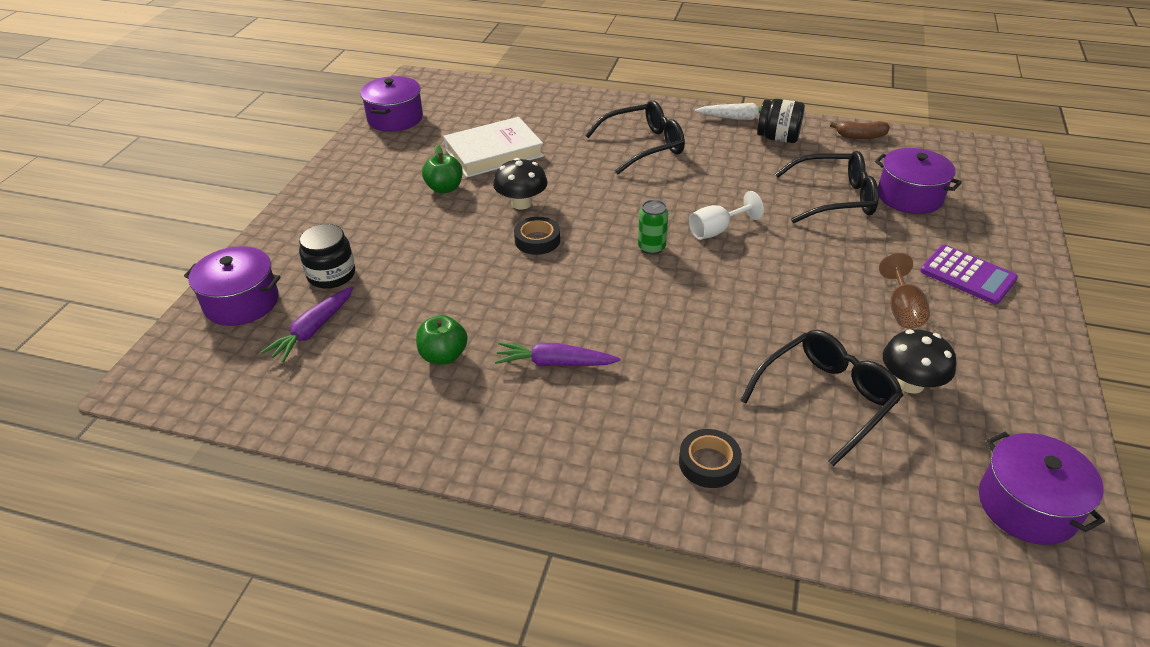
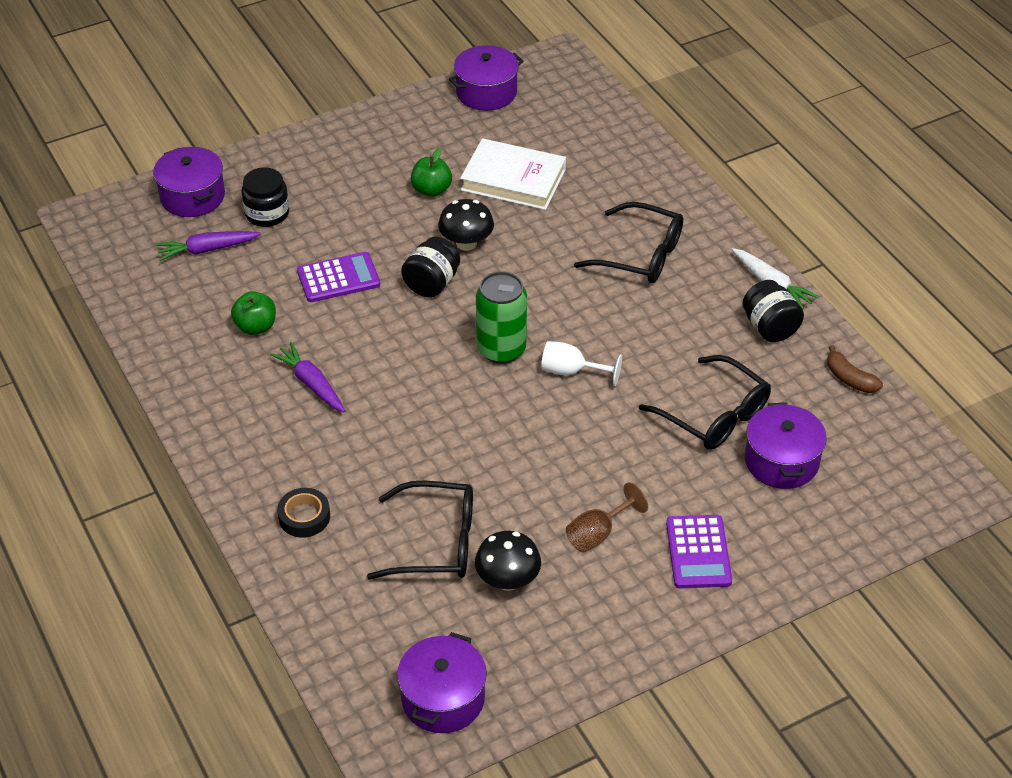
camera: 45 degrees right, 5 degrees up
(460, 280) = (338, 278): none -> purple calculator
(537, 240) = (432, 283): black tape -> black jar
(651, 247) = (501, 349): green can -> green can, size x1.72

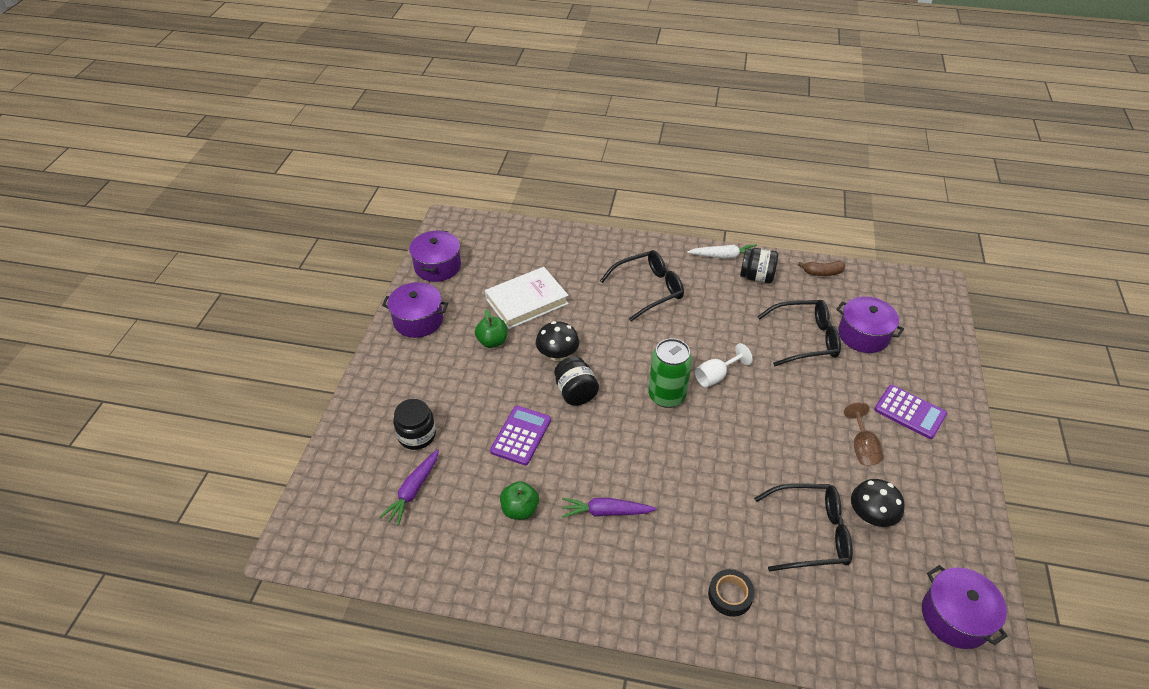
camera: 50 degrees left, 0 degrees up
(192, 196) = (350, 466): purple pot -> purple pot (418, 320)
(436, 542) = (810, 533): black glasses -> black glasses turned 45 degrees clockwise

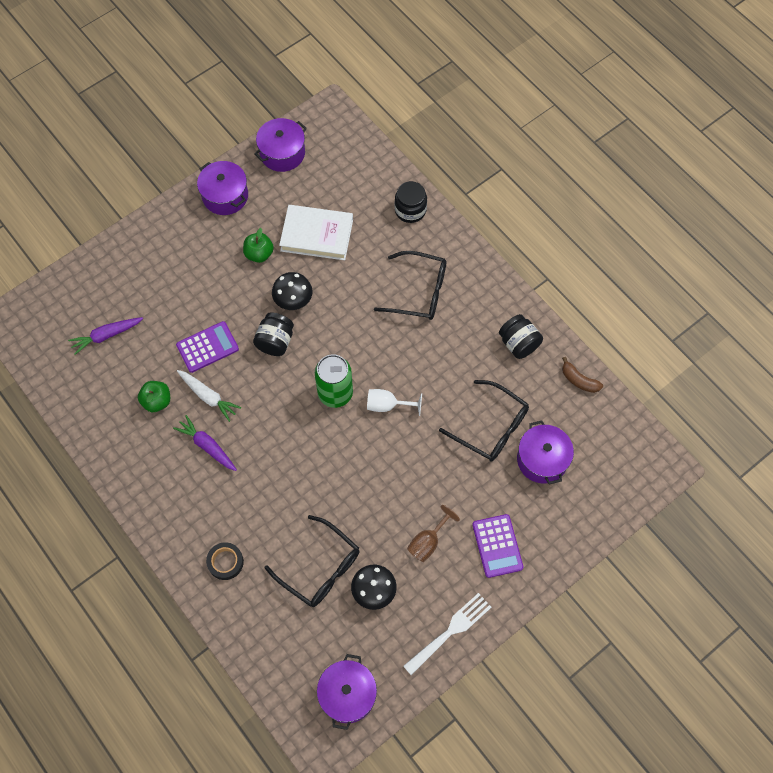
camera: 40 degrees right, 20 degrees up
(417, 435) = (143, 295): black jar -> black jar (410, 210)
(724, 256) = (515, 304): white carrot -> white carrot (208, 396)
(959, 498) = (450, 631): none -> white fork

